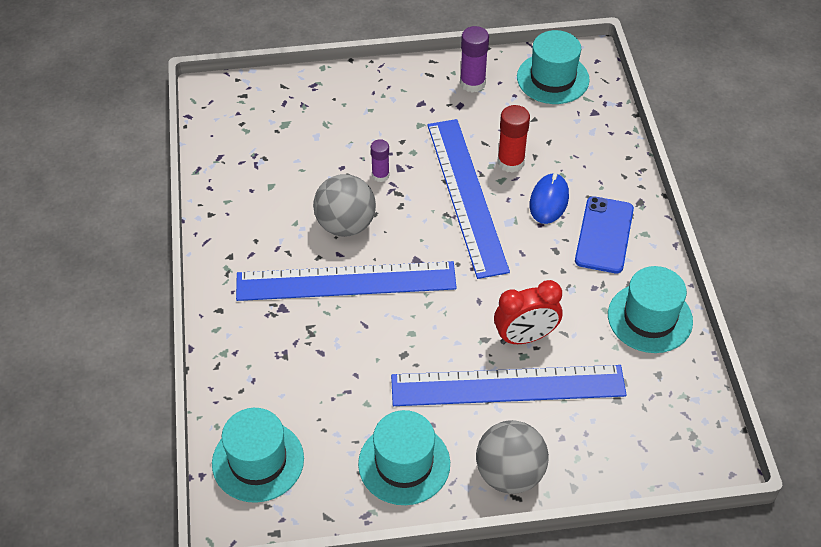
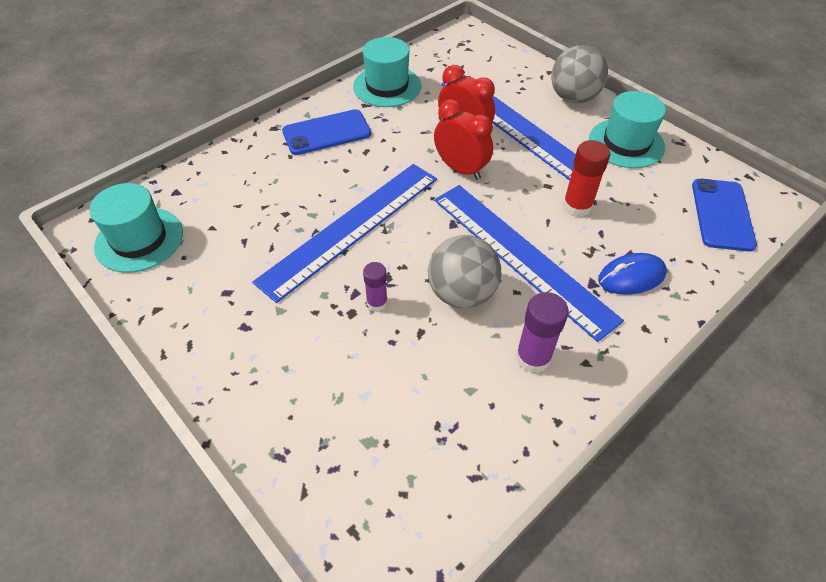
camera: 125 degrees left, 0 degrees up
(258, 461) = (722, 214): turquoise hat -> blue phone
(472, 83) = (183, 299): purple glue stick -> purple glue stick (533, 358)
(476, 304) = (460, 169): none -> red clock
(510, 162) = (284, 218): red glue stick -> red glue stick (577, 206)
(549, 201) = (314, 175): blue mouse -> blue mouse (631, 277)

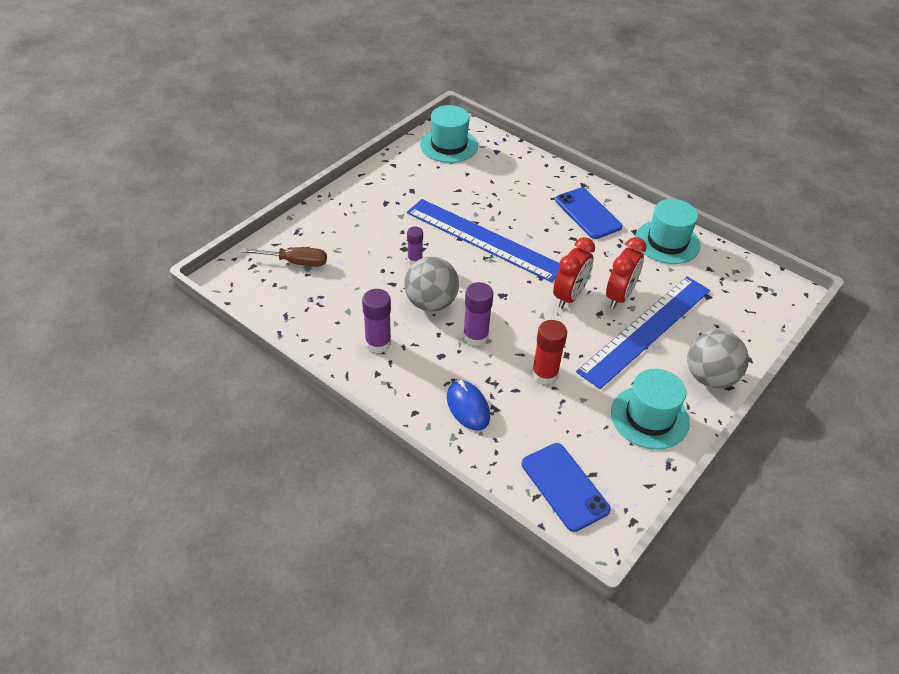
camera: 80 degrees right, 5 degrees down
(355, 460) = (295, 262): none -> brown screwdriver
(521, 256) = (475, 336): blue ruler -> purple glue stick
(722, 214) = (564, 486): blue phone -> blue phone turned 60 degrees clockwise

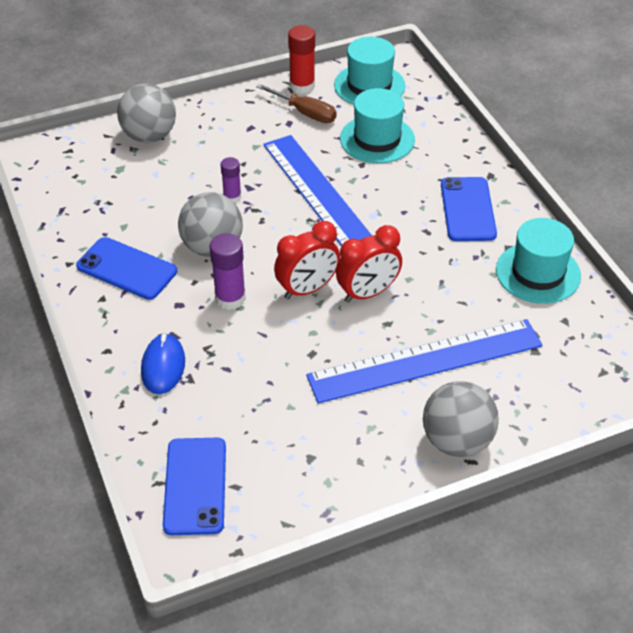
camera: 30 degrees right, 0 degrees up
(295, 262) = (111, 160): brown screwdriver -> brown screwdriver (305, 113)
(311, 233) = (149, 136): none -> grey ball
(378, 343) = (127, 269): purple glue stick -> blue phone
(544, 374) = (270, 364): red glue stick -> red glue stick (302, 86)
(619, 296) = (426, 313): red clock -> red clock (307, 289)
(649, 417) = (348, 455): turquoise hat -> turquoise hat (377, 139)

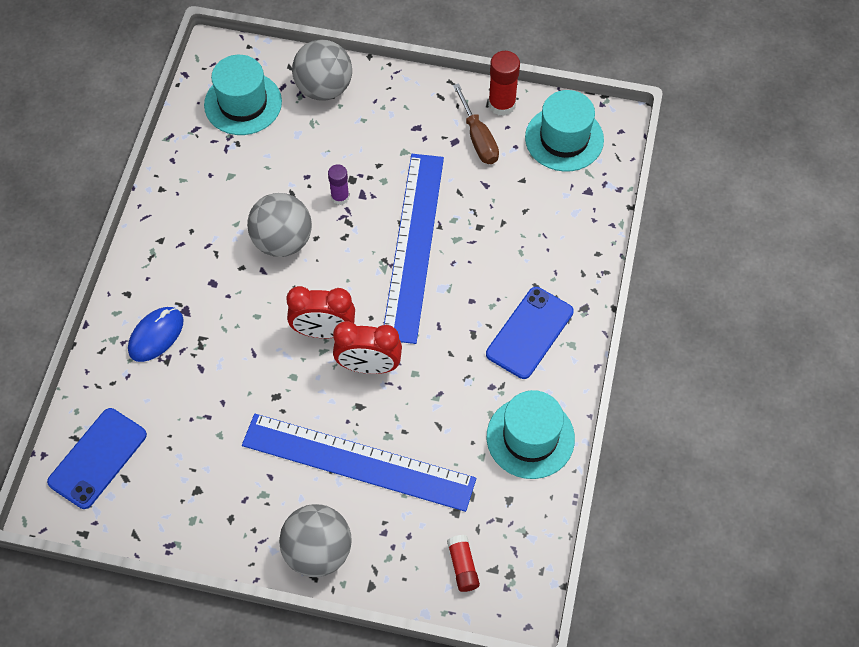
camera: 35 degrees right, 15 degrees up
(127, 269) = (200, 222): blue phone -> none
(230, 298) = (256, 302): purple glue stick -> none
(377, 139) = (517, 206): turquoise hat -> turquoise hat (243, 103)
(578, 383) = (462, 566): none -> red glue stick

